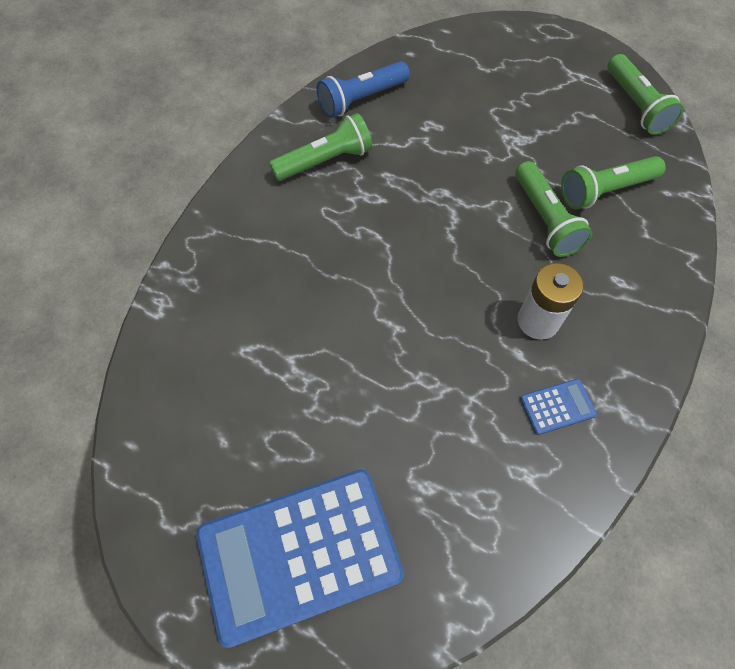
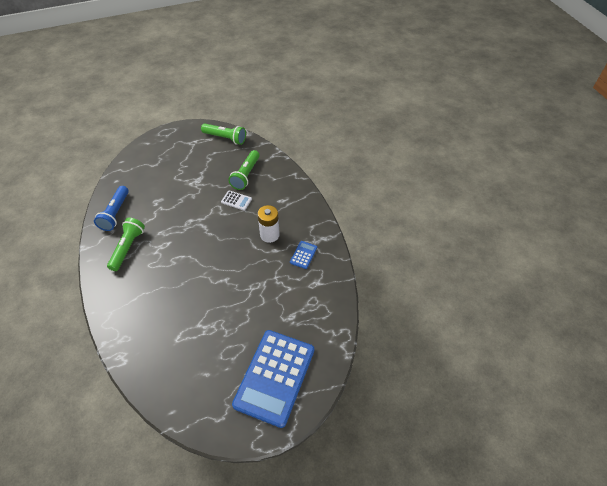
camera: 50 degrees left, 10 degrees down
(545, 219) = (236, 200): green flashlight -> white calculator

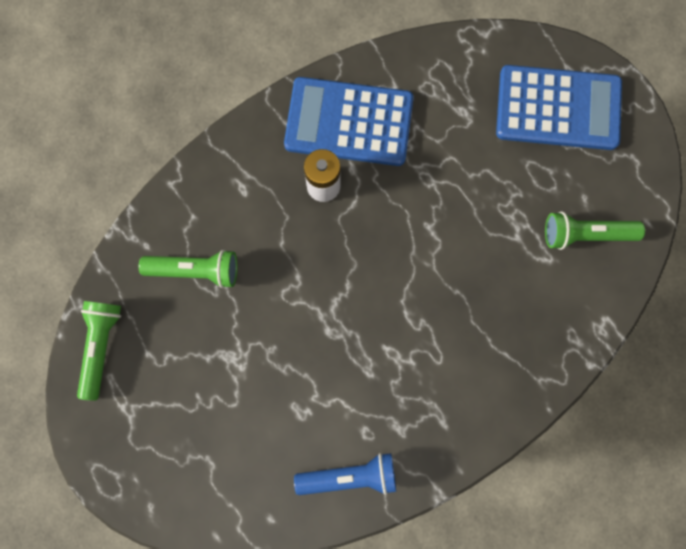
camera: 105 degrees left, 25 degrees up
(128, 248) = (416, 414): green flashlight -> green flashlight (585, 234)
(236, 200) = (262, 266): white calculator -> none
(303, 255) = (349, 122): blue calculator -> blue calculator, size x2.50

